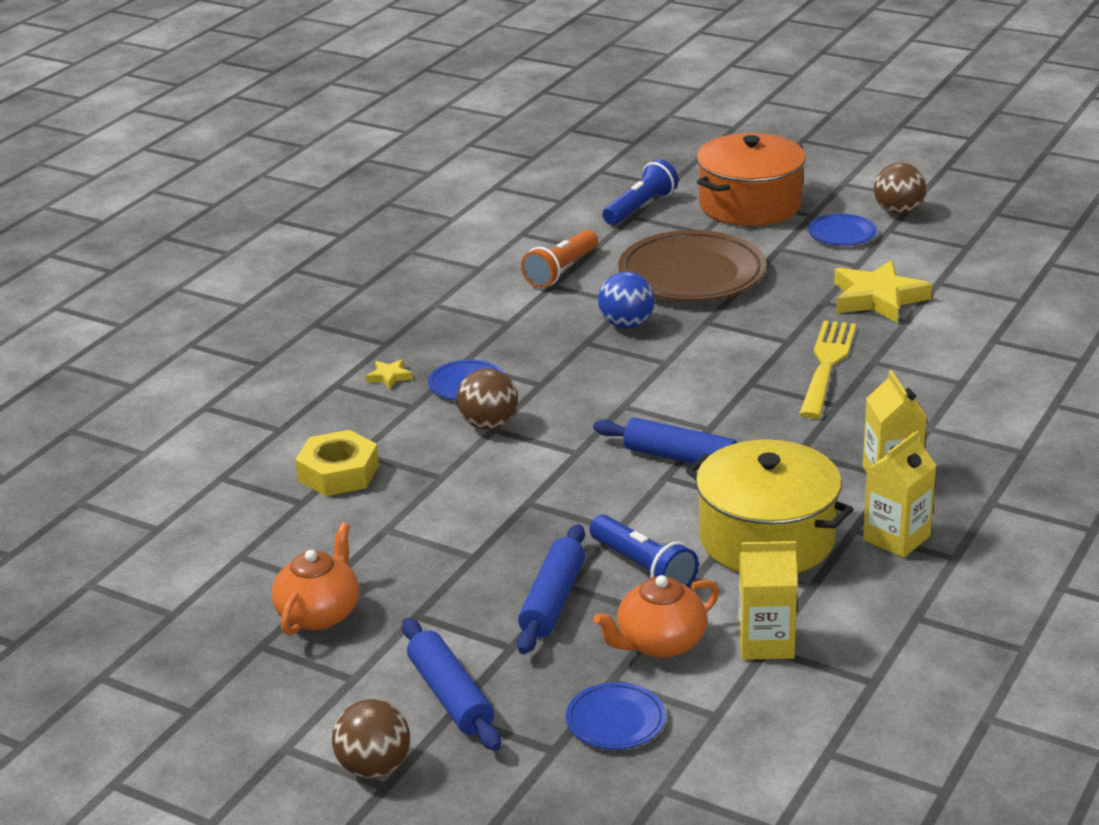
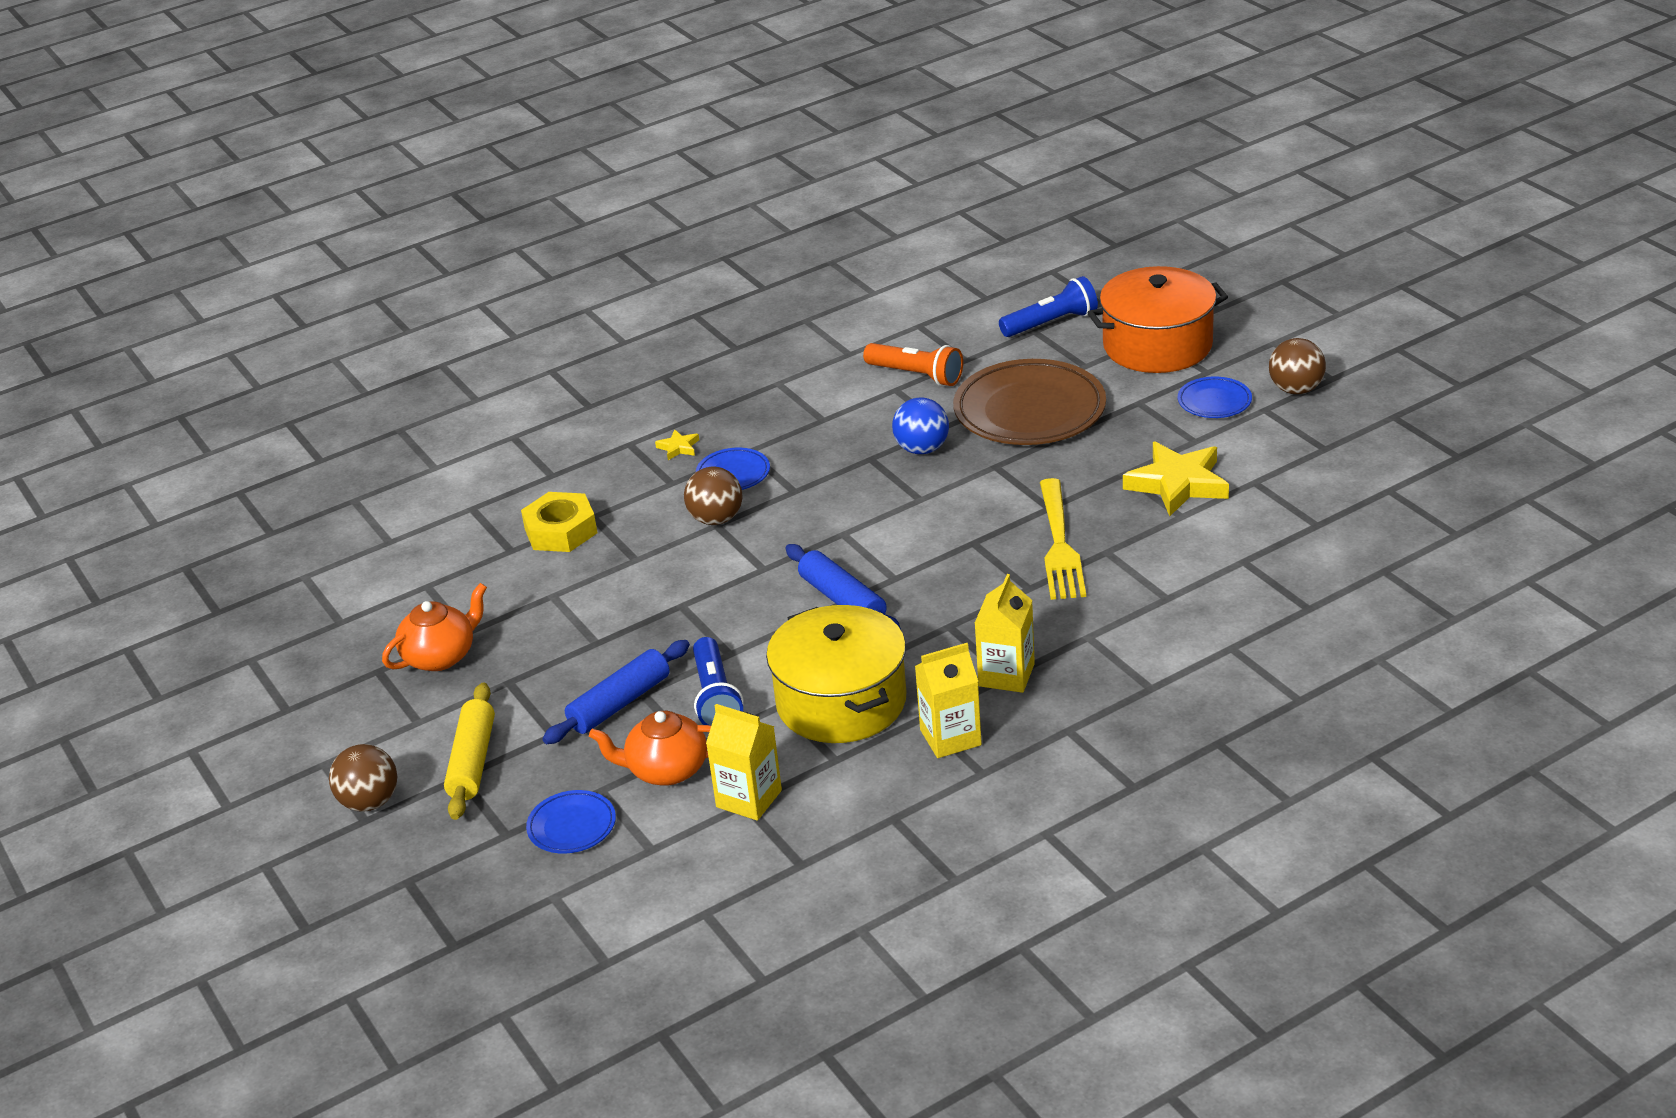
camera: 30 degrees right, 5 degrees up
(450, 696) = (472, 761): blue rolling pin -> yellow rolling pin
(561, 271) = (916, 375): orange flashlight -> orange flashlight turned 120 degrees counterclockwise
(827, 366) = (1059, 544): yellow fork -> yellow fork turned 135 degrees clockwise

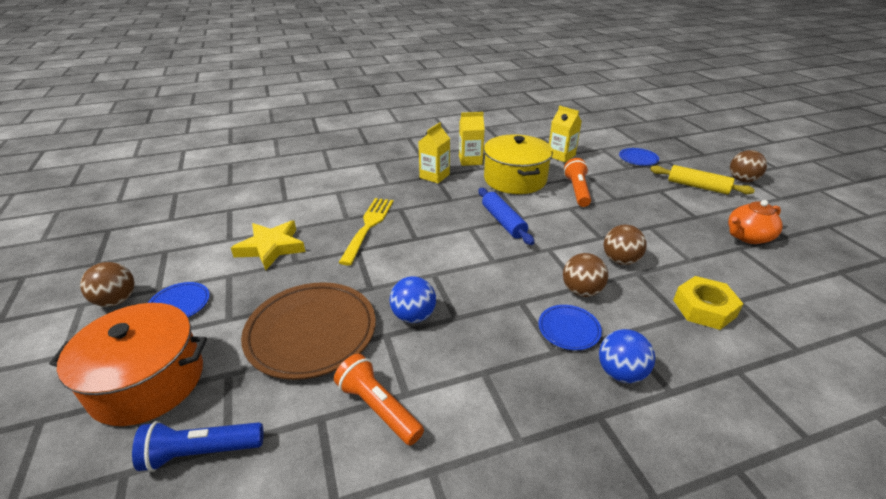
camera: 170 degrees left, 0 degrees up
(472, 761) = (697, 186): yellow rolling pin -> yellow rolling pin turned 75 degrees counterclockwise
(619, 703) = (627, 196): blue rolling pin -> none
(657, 573) = (620, 260): none -> brown ball
(666, 770) = (599, 169): orange teapot -> none
(678, 447) = (620, 373): yellow star -> blue ball
(715, 697) = (577, 191): blue flashlight -> orange flashlight

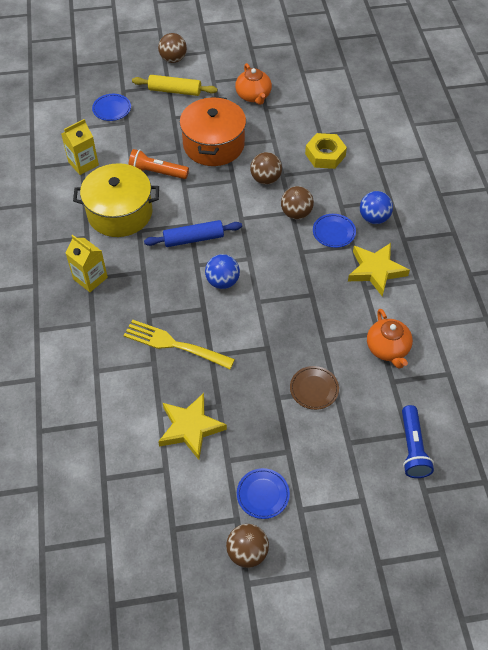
camera: 80 degrees left, 20 degrees up
(148, 381) = (349, 497): orange pot -> orange pot (213, 144)
(311, 333) = (314, 389): brown plate -> brown plate, size x0.48
(378, 407) = (387, 349): orange flashlight -> orange teapot
(413, 316) = (306, 321): blue ball -> blue ball (222, 281)
(470, 160) = (65, 241): yellow carton -> none
(519, 382) = (376, 270): none -> yellow star
(697, 186) = (175, 91): yellow rolling pin -> yellow rolling pin turned 60 degrees clockwise

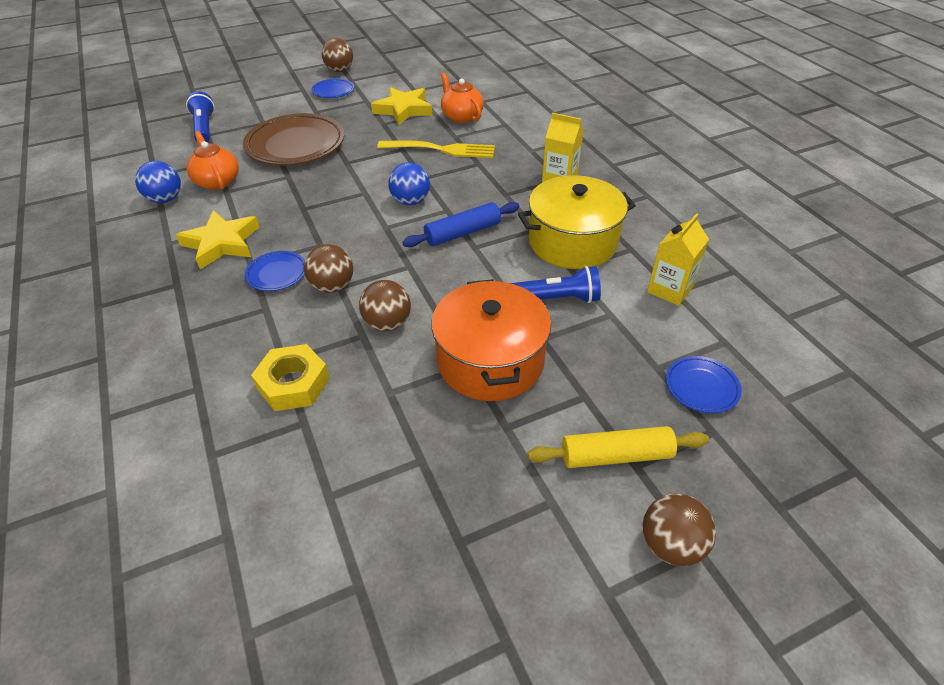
camera: 165 degrees right, 10 degrees down
(156, 172) = (556, 299): orange flashlight -> blue flashlight
(253, 96) = (453, 482): orange teapot -> orange teapot (461, 116)
(314, 389) = (295, 145): brown plate -> brown plate, size x2.08
(374, 218) = (216, 302): blue ball -> blue ball (165, 199)

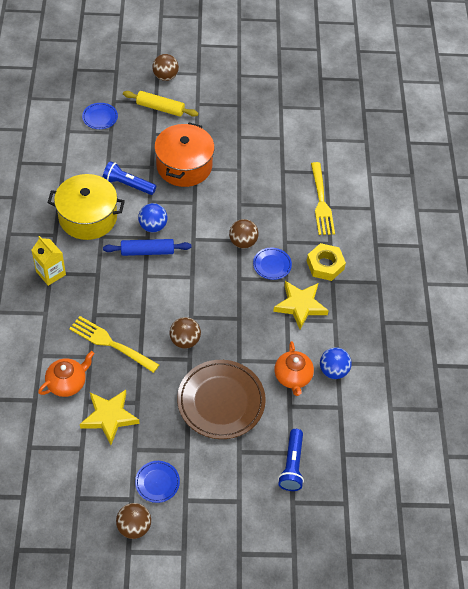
camera: 160 degrees left, 10 degrees up
(213, 393) = (321, 201): none -> yellow fork
(293, 384) = (282, 191): yellow nut -> yellow nut (325, 265)
(387, 323) = (223, 206): brown ball -> brown ball (185, 340)
(410, 201) = (164, 294): blue ball -> blue ball (153, 226)
(461, 116) = (67, 383): orange teapot -> orange teapot turned 120 degrees counterclockwise
(670, 289) = (64, 166): yellow carton -> none

